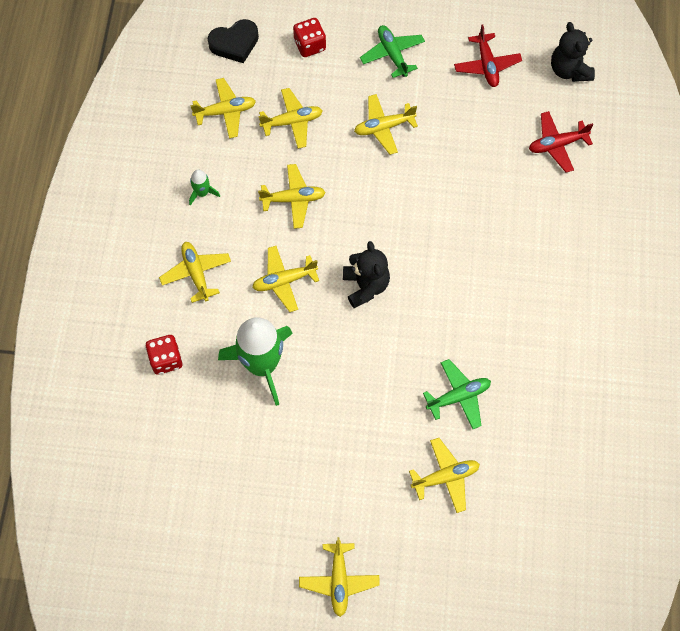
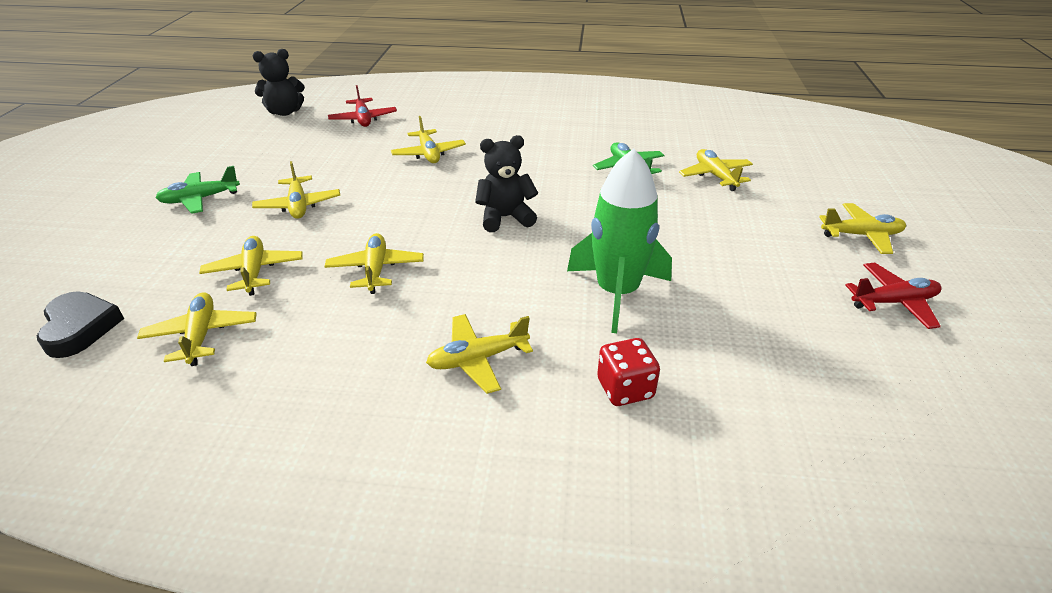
camera: 90 degrees left, 30 degrees down
(202, 193) = (338, 357): green rocket -> none
(284, 281) = (495, 276): yellow plane -> yellow plane (429, 154)
(309, 45) = (140, 258): red dice -> none
(487, 65) = (253, 148): red plane -> red plane (893, 302)

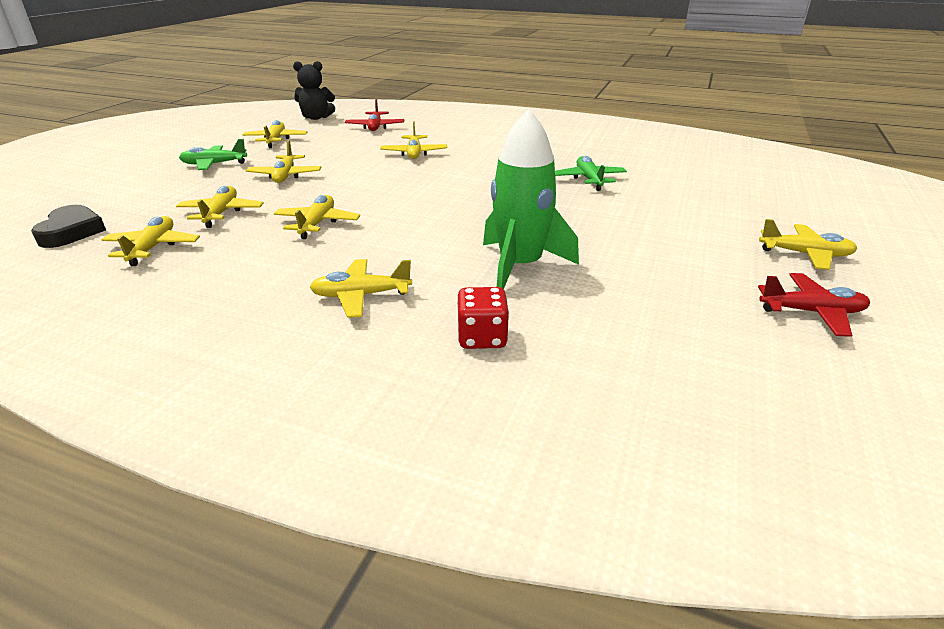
camera: 15 degrees right, 5 degrees down
(505, 218) = (451, 202): black teddy bear -> none
(715, 176) = (672, 193): yellow plane -> yellow plane (276, 140)

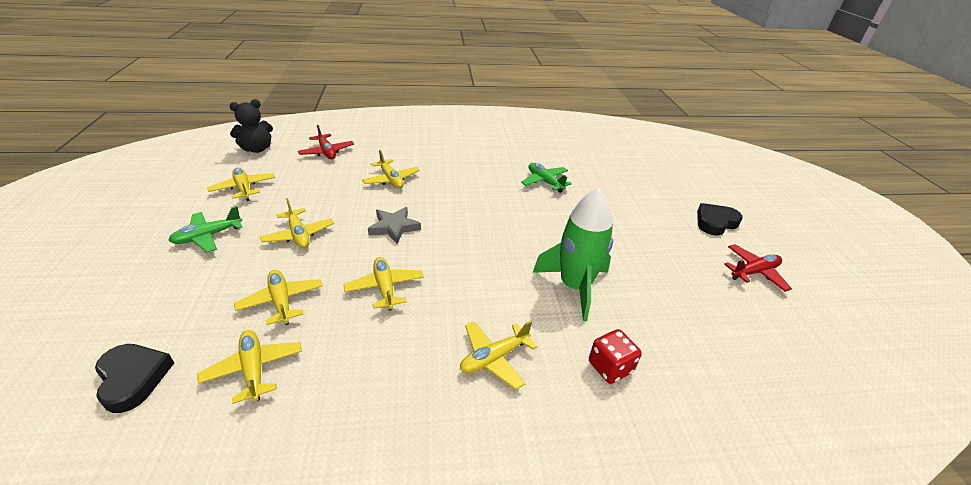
camera: 30 degrees left, 5 degrees up
(376, 186) = (394, 227): none -> grey star
(805, 254) = (715, 222): yellow plane -> black heart

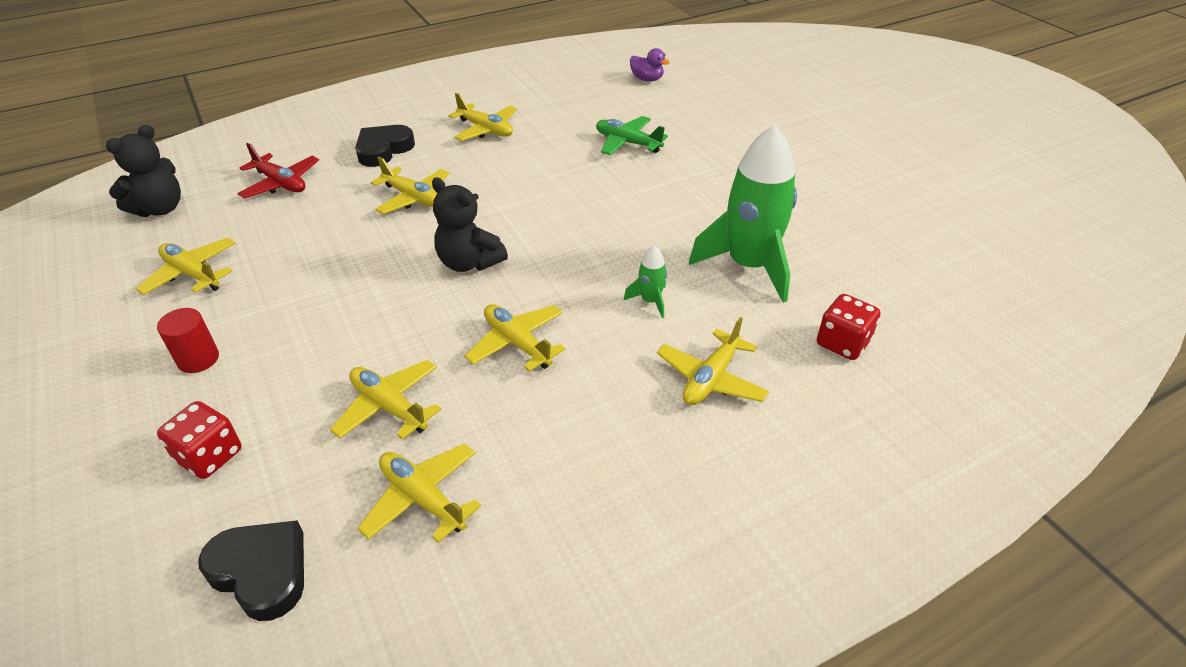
camera: 20 degrees left, 5 degrees up
(167, 295) = (210, 456): none -> red dice
(208, 236) = (198, 359): green plane -> red cylinder
(299, 235) = (339, 314): yellow plane -> yellow plane (486, 130)
(394, 227) = (469, 262): grey star -> black teddy bear
(489, 288) = (650, 301): none -> green rocket
(584, 146) = (647, 79): none -> purple duck
(715, 222) = (860, 139): black heart -> black heart (383, 149)
(754, 272) = (931, 187): red plane -> none

